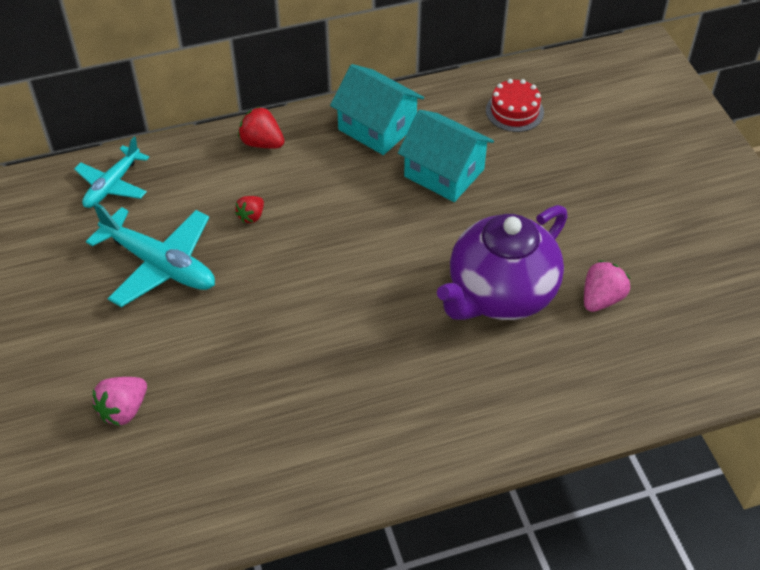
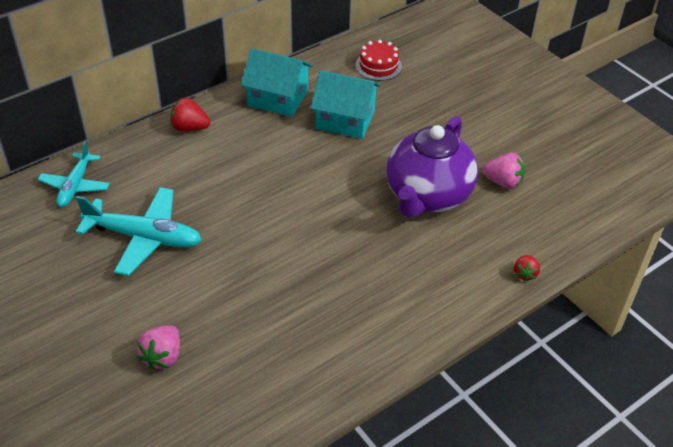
camera: 20 degrees left, 5 degrees down
(251, 216) = (205, 184): red strawberry -> red strawberry (525, 274)
(601, 299) = (503, 182): pink strawberry -> pink strawberry turned 90 degrees clockwise

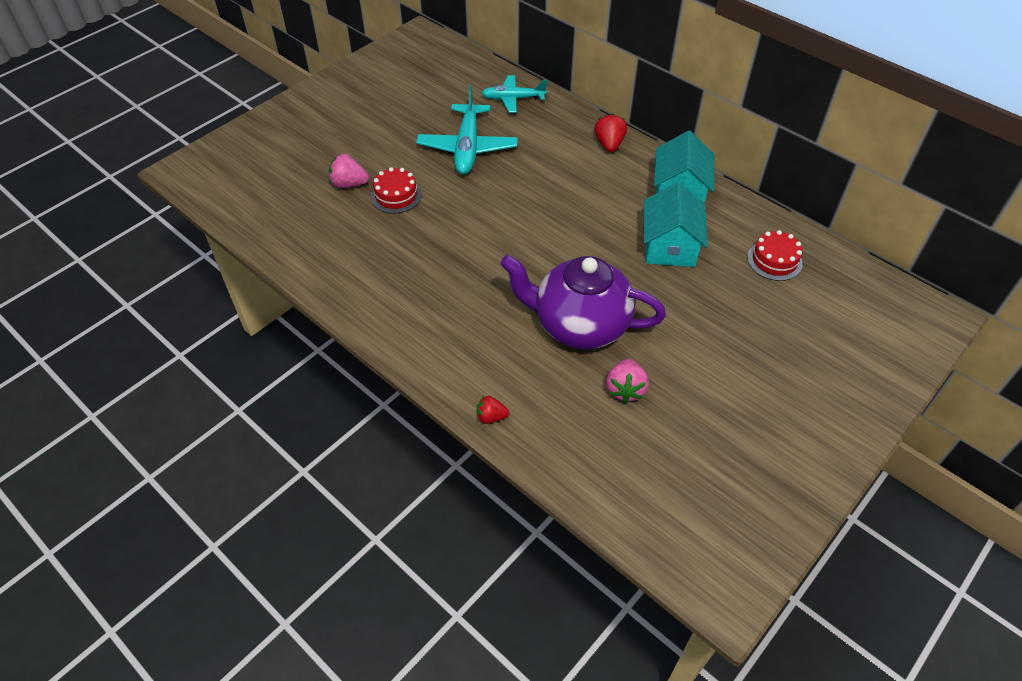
camera: 80 degrees right, 5 degrees up
(202, 312) = (396, 196): none -> red cake

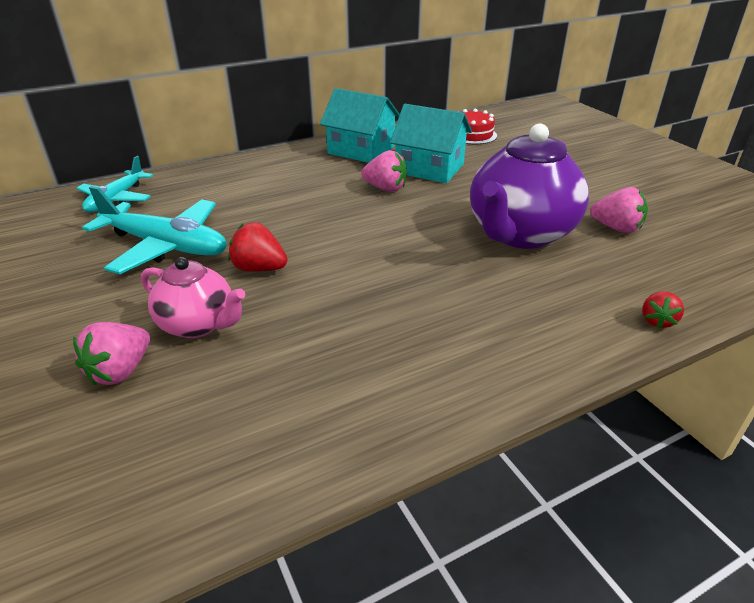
camera: 70 degrees left, 15 degrees down
(396, 196) = (198, 324): red cake -> pink teapot
(609, 144) = (261, 165): red strawberry -> red strawberry (259, 268)
(612, 228) = (385, 188): none -> pink strawberry

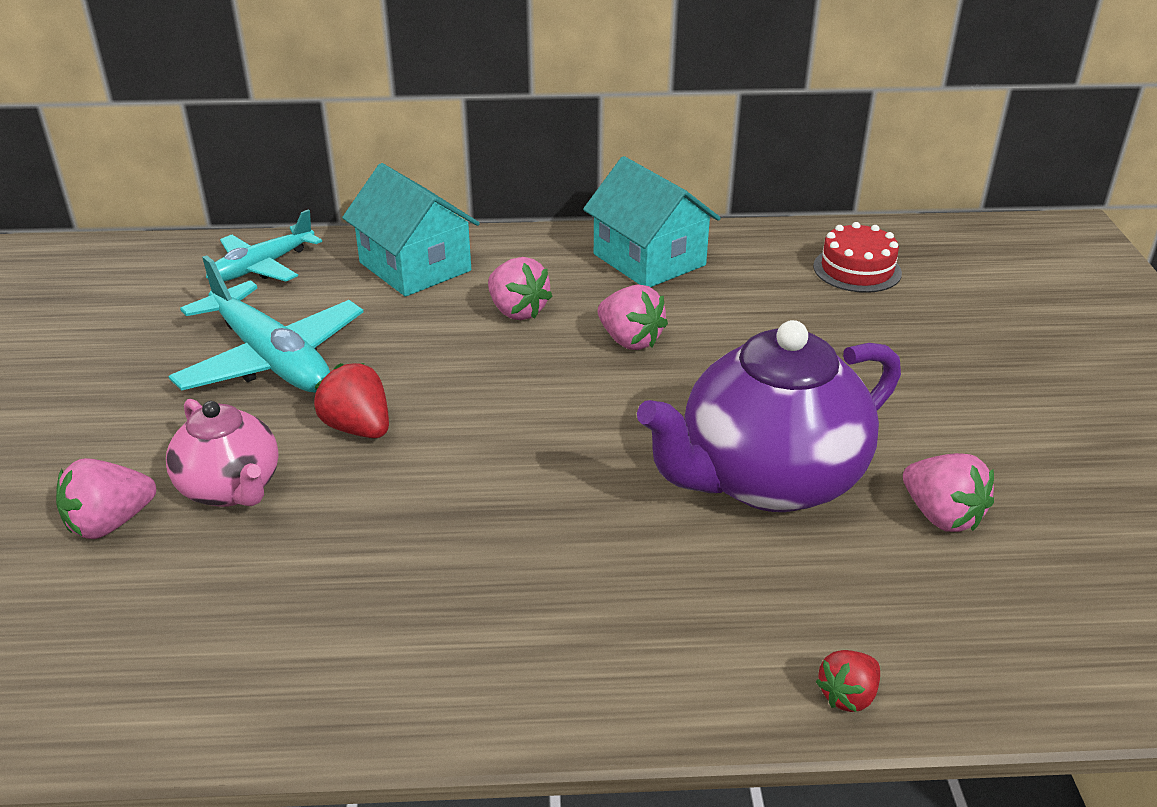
camera: 25 degrees right, 0 degrees up
(307, 188) = (517, 311): none -> pink strawberry
(429, 168) = (728, 320): turquoise house -> turquoise house (415, 266)

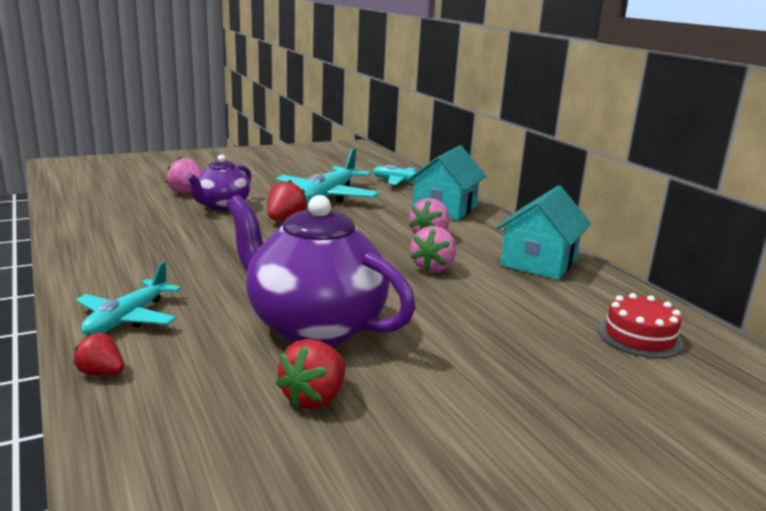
camera: 65 degrees right, 15 degrees down
(231, 488) = (222, 206): pink teapot -> purple teapot
(686, 657) = (128, 318): none -> turquoise plane
(941, 516) = (314, 398): pink strawberry -> red strawberry

